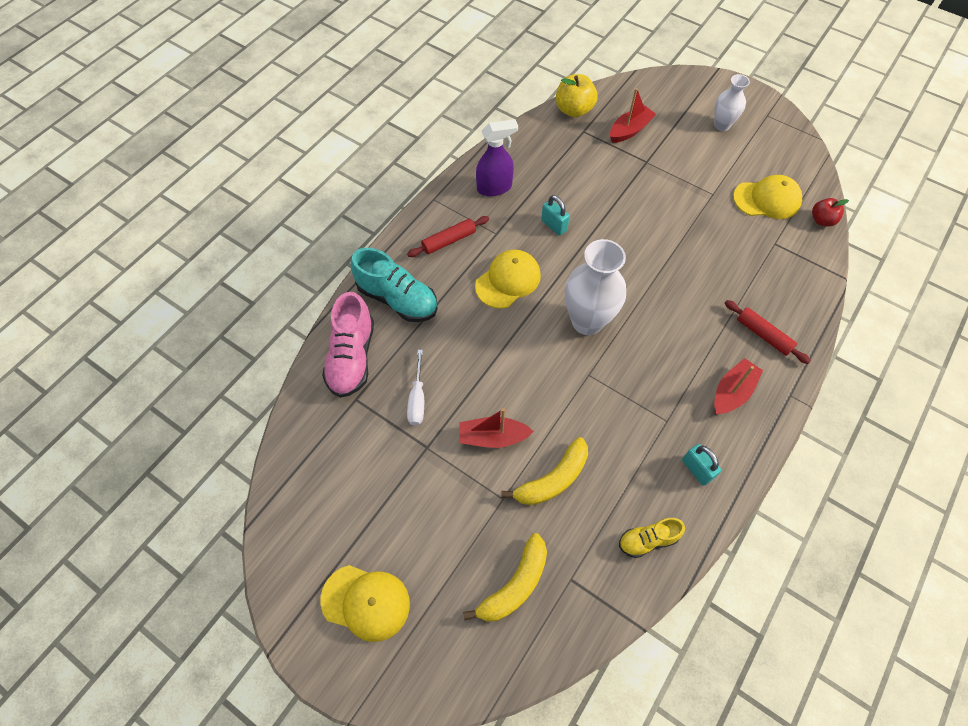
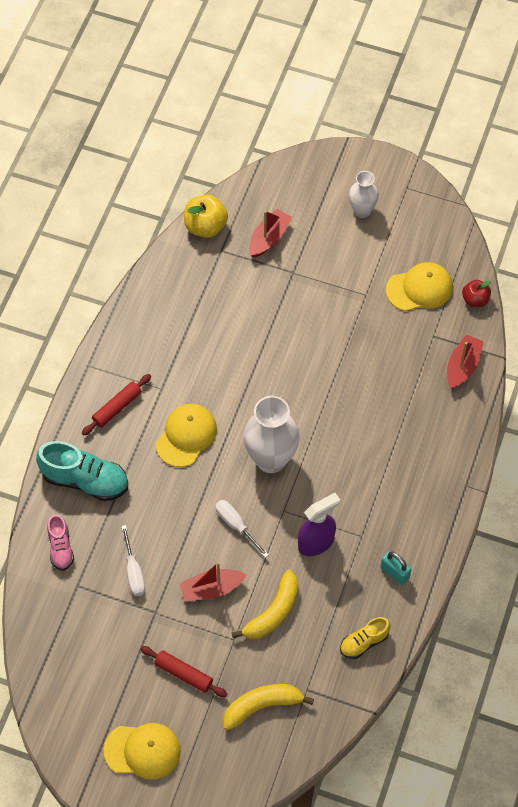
camera: 15 degrees left, 0 degrees up
(352, 357) = (61, 548): pink shoe -> pink shoe, size x0.57
(494, 187) = (146, 338): purple spray bottle -> purple spray bottle (316, 542)
(515, 585) = (262, 706): yellow banana -> yellow banana turned 135 degrees counterclockwise
(535, 378) = (236, 525): none -> white screwdriver
(554, 225) = (216, 366): turquoise padlock -> none
(732, 392) = (415, 495): red boat -> red boat (462, 366)
(763, 335) = (435, 434): red rolling pin -> red rolling pin (184, 674)

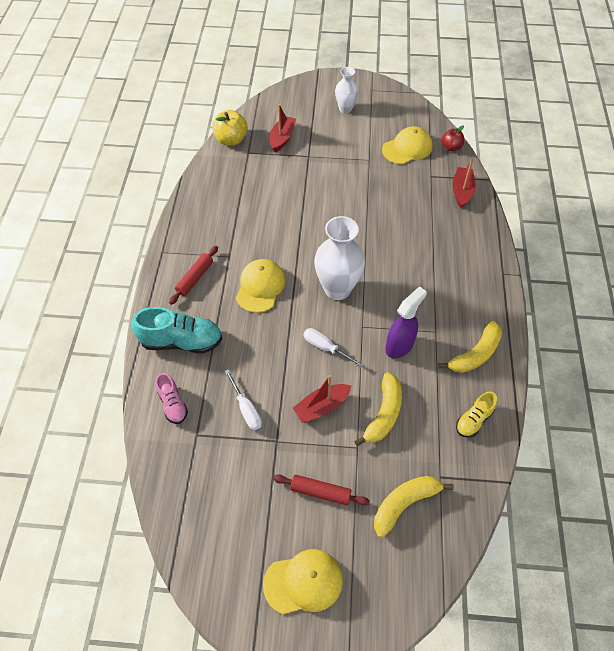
camera: 15 degrees left, 5 degrees down
(395, 573) = (475, 354): turquoise padlock -> yellow banana

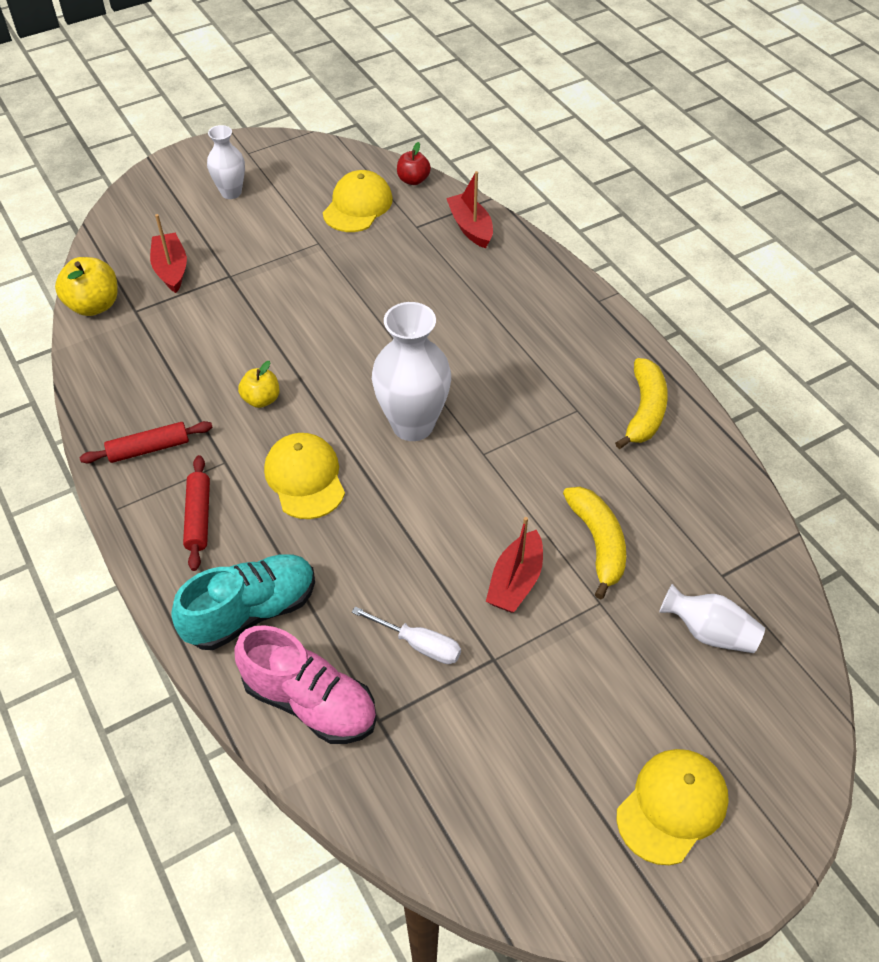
camera: 35 degrees left, 5 degrees down
(173, 404) = (310, 702): pink shoe -> pink shoe, size x1.75
(272, 232) = (261, 399): none -> yellow apple
(320, 492) = (601, 685): red rolling pin -> red rolling pin (149, 449)
(325, 348) = (459, 506): white screwdriver -> none
(399, 345) = (548, 451): purple spray bottle -> none
(404, 503) = (709, 632): yellow banana -> white vase
(474, 420) = (705, 487): yellow shoe -> none

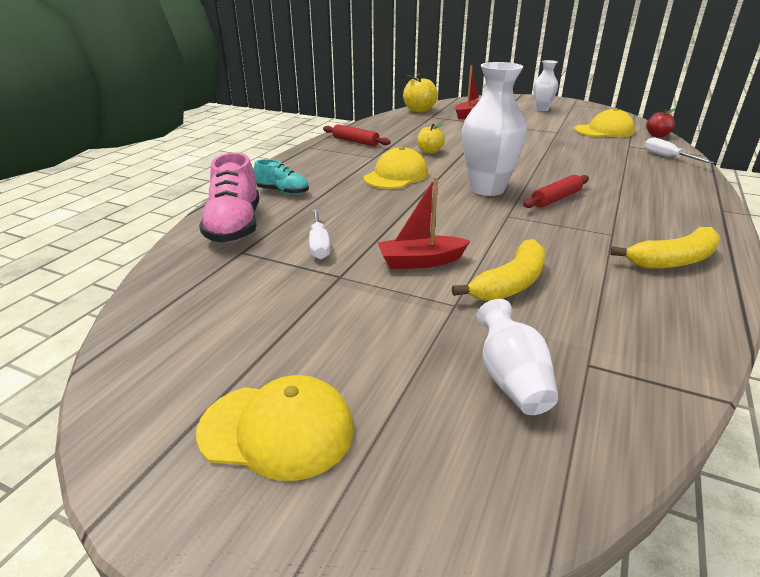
camera: 55 degrees right, 20 degrees down
(198, 517) = (329, 162): red rolling pin -> red rolling pin (556, 199)
(251, 612) = (283, 192): turquoise shoe -> turquoise shoe, size x0.57
(470, 227) = (667, 157): red boat -> white screwdriver

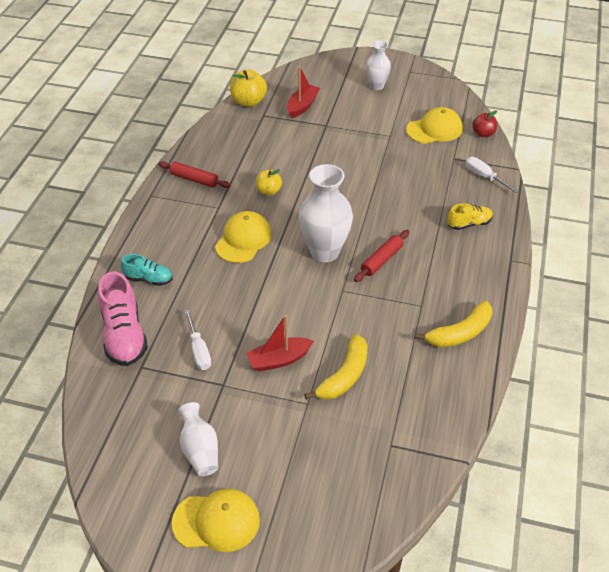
camera: 10 degrees left, 15 degrees up
(511, 379) = (345, 464): white vase -> white vase (200, 450)
(659, 183) = (469, 224): none -> yellow shoe

